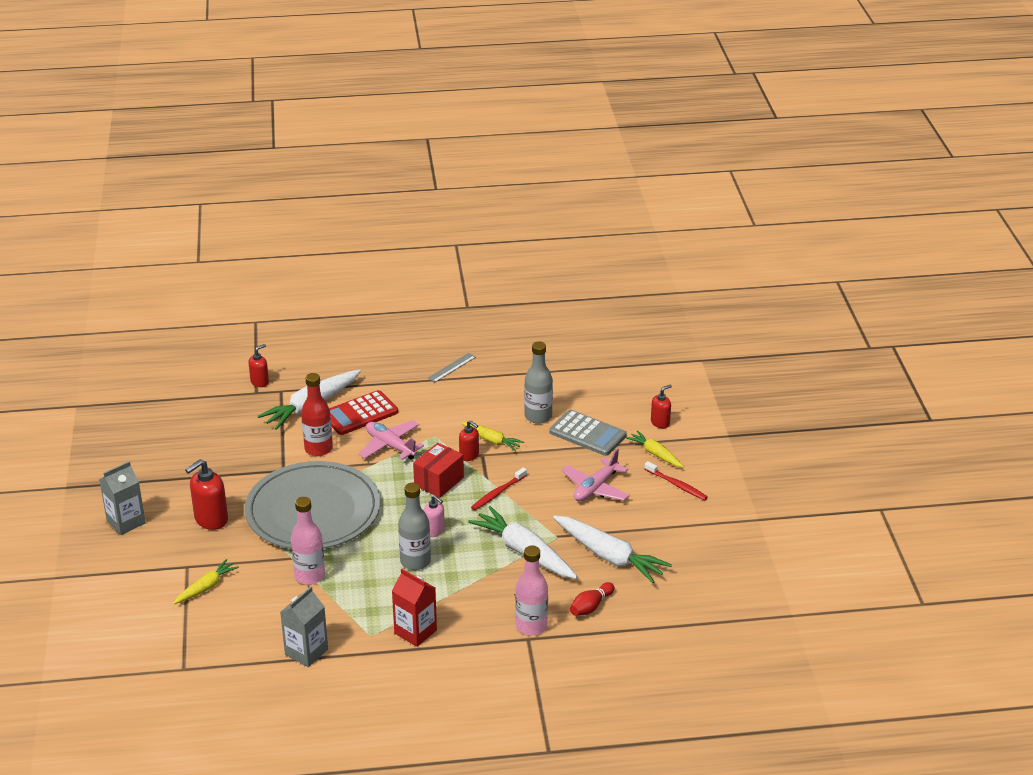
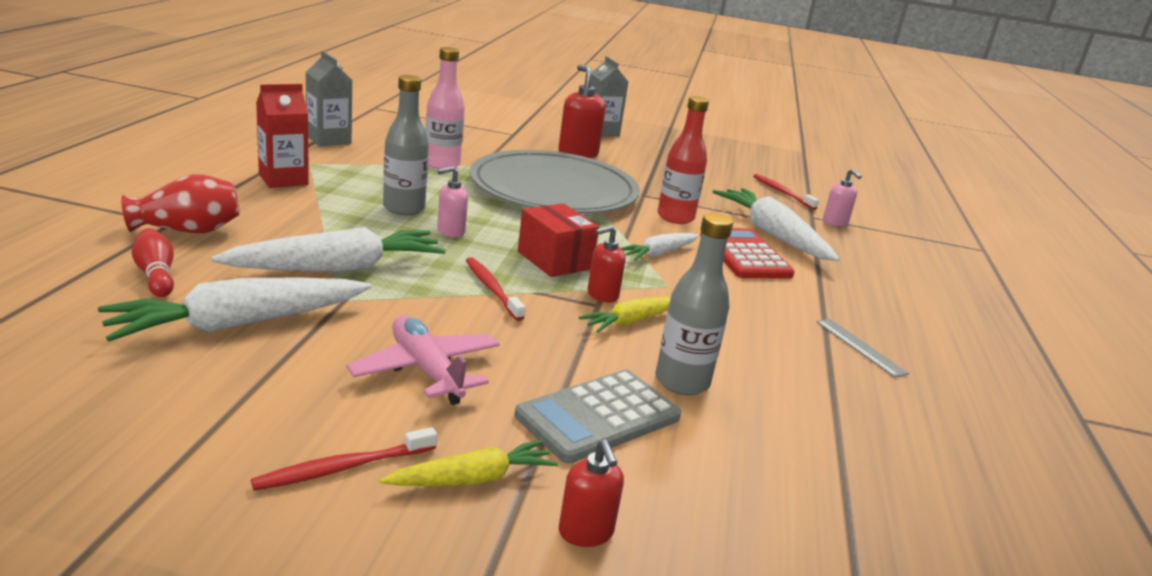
camera: 105 degrees right, 10 degrees down
(206, 587) = (474, 133): yellow carrot -> none
(212, 409) = (782, 192): none -> red toothbrush
(260, 382) = (835, 222): red soap dispenser -> pink soap dispenser
(390, 446) = (659, 253): pink plane -> white carrot
(531, 626) = (188, 230): pink bottle -> red vase

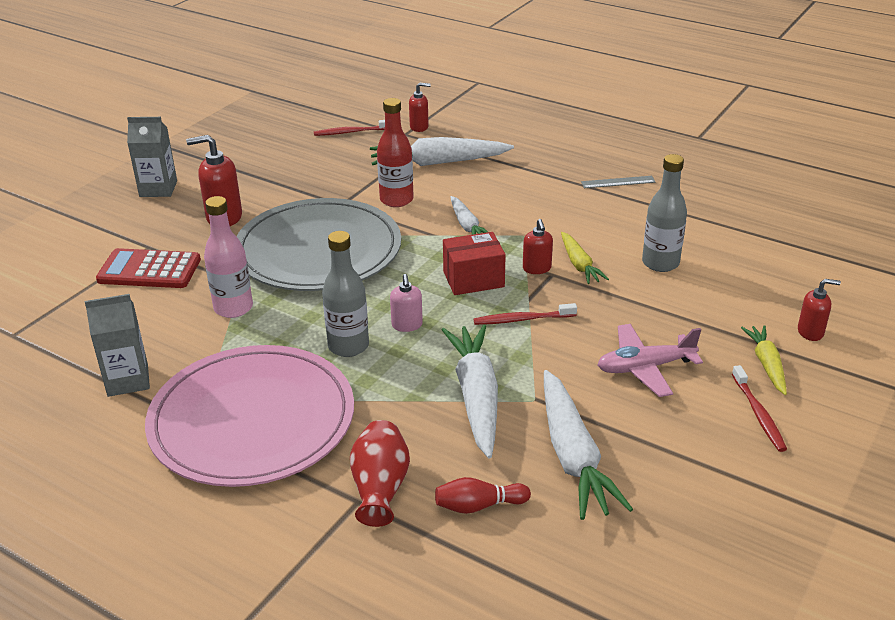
camera: 65 degrees left, 10 degrees up
(283, 179) = (252, 420): red carton -> pink plate
(598, 417) = (701, 305): grey calculator -> none
(744, 255) = (474, 186): red calculator -> red calculator (149, 270)
(835, 222) = (419, 127): pink soap dispenser -> red soap dispenser

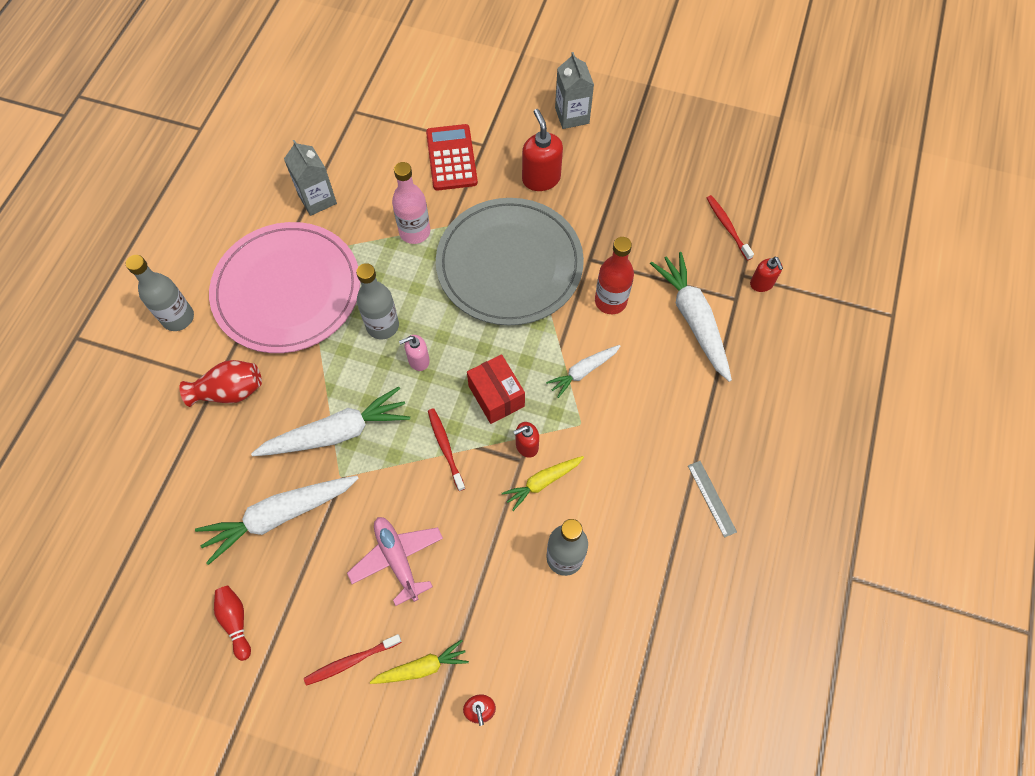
camera: 75 degrees right, 30 degrees up
(234, 535) = (178, 318): none -> grey bottle
(479, 506) = (220, 459): red bowling pin -> red bowling pin (236, 621)

